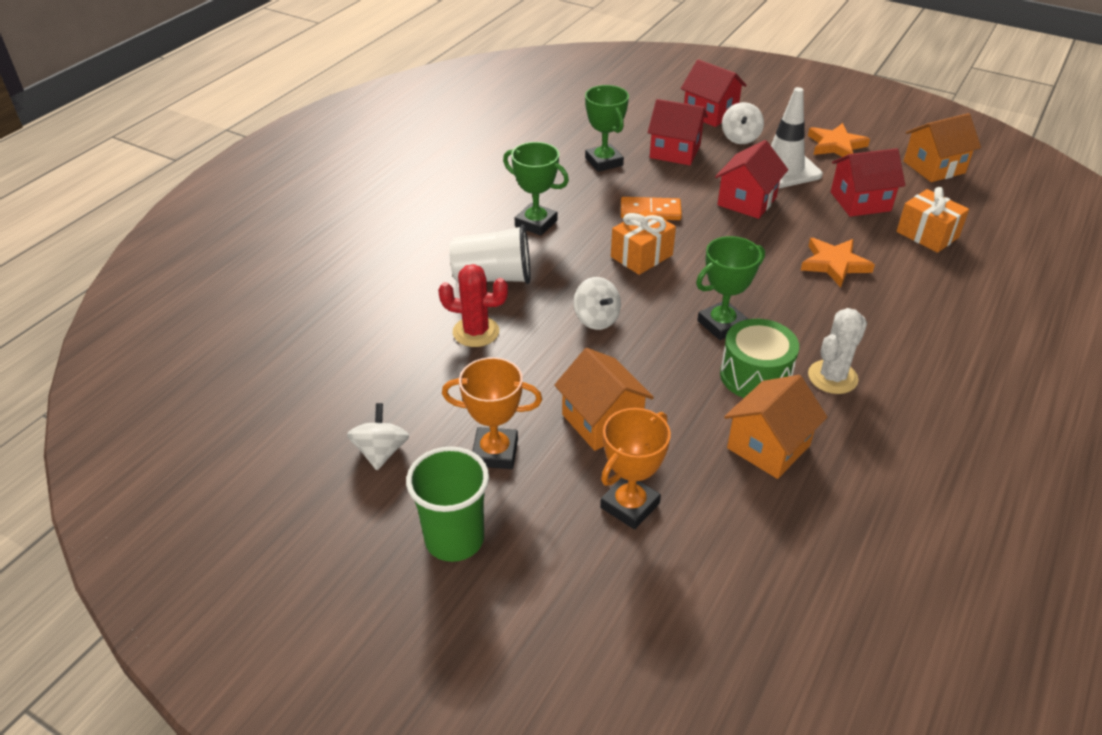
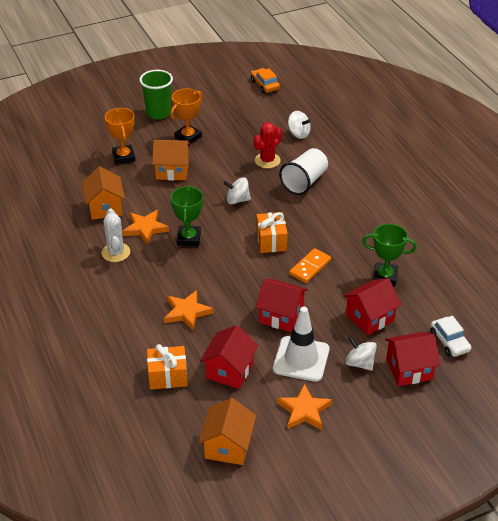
camera: 125 degrees right, 0 degrees up
(245, 436) = (265, 85): none -> orange car
(381, 452) = (220, 111): white spinning top -> white spinning top (298, 134)
(536, 223) = (340, 217): green trophy -> none
(648, 104) = (449, 342): none -> white car
(747, 201) = (281, 315): red house -> red house turned 45 degrees counterclockwise
(755, 376) = (145, 228): green drum -> orange star

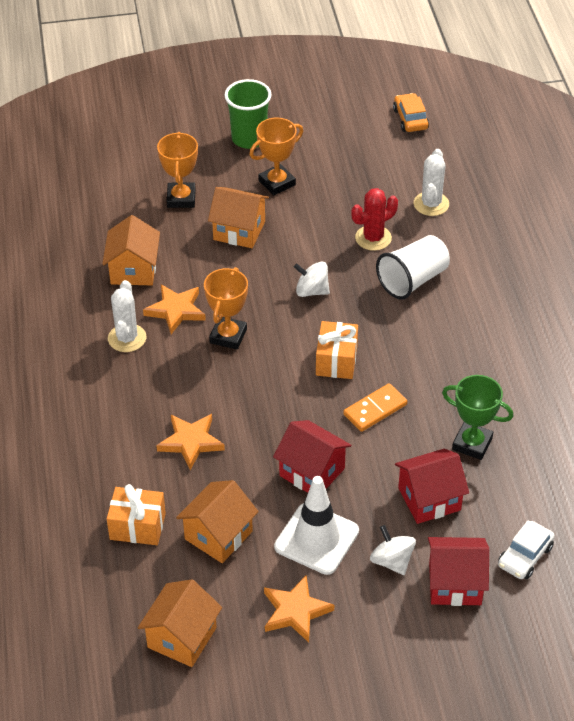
camera: 15 degrees right, 5 degrees up
(189, 238) = (228, 336): green trophy -> orange trophy
(229, 370) = (218, 535): red house -> orange house
(298, 134) = (431, 204): white spinning top -> white cactus
(449, 342) = (525, 556): white car -> white car turned 45 degrees clockwise

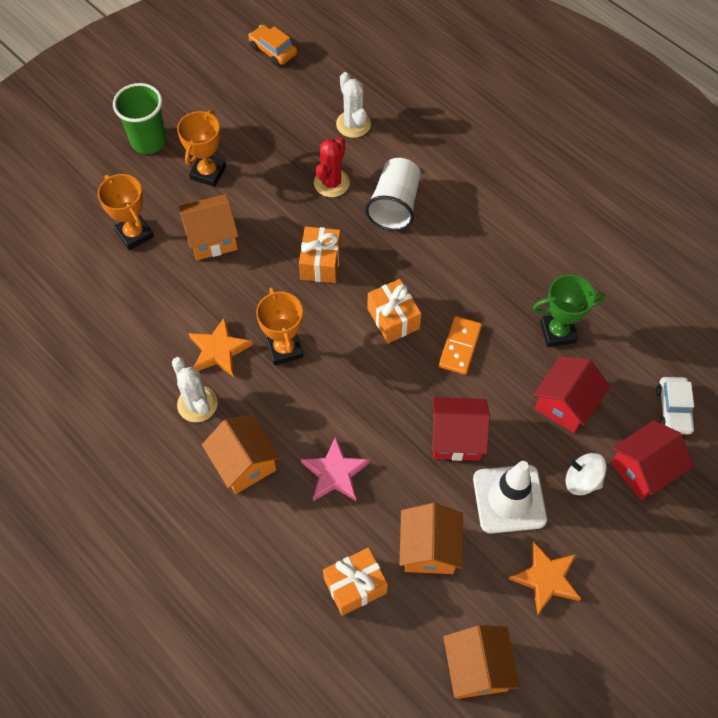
camera: 35 degrees left, 15 degrees up
(133, 270) = (148, 331): orange house -> orange house (244, 463)
(191, 442) = (335, 473): orange star -> pink star
(311, 291) = (320, 263): white spinning top -> orange gift

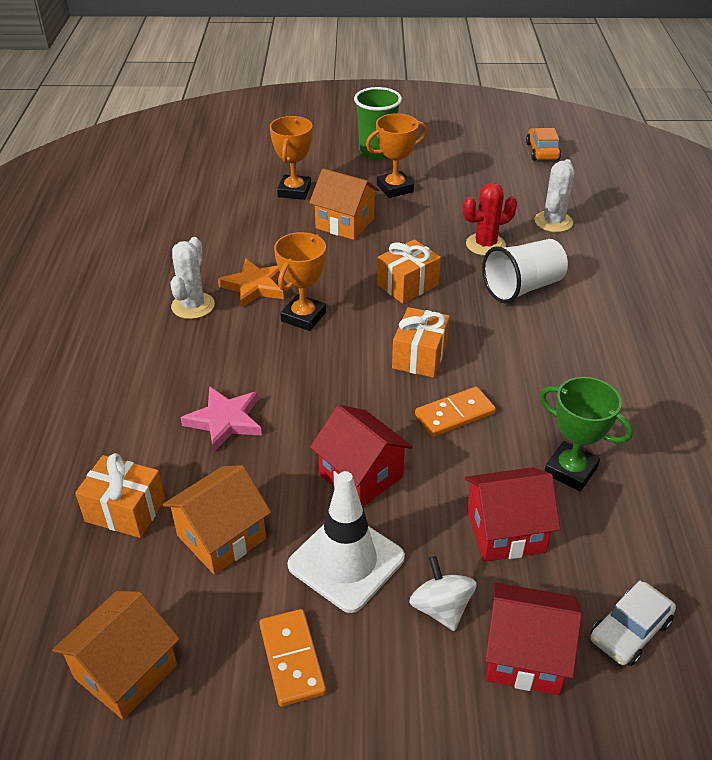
camera: 45 degrees right, 20 degrees down
(244, 463) = (170, 363): orange house -> none
(546, 578) = (292, 659): orange star -> orange domino

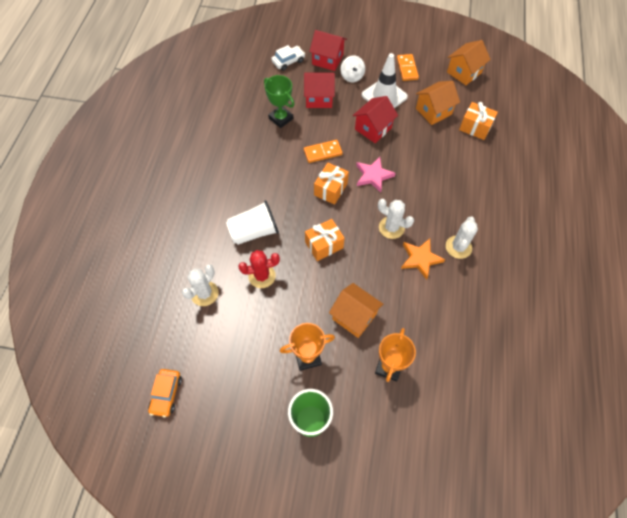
camera: 170 degrees left, 20 degrees up
(225, 421) = (434, 164): pink star -> pink star (373, 176)
(303, 317) = (391, 228): orange trophy -> white cactus
(361, 476) = (373, 128): red house -> red house turned 75 degrees clockwise

